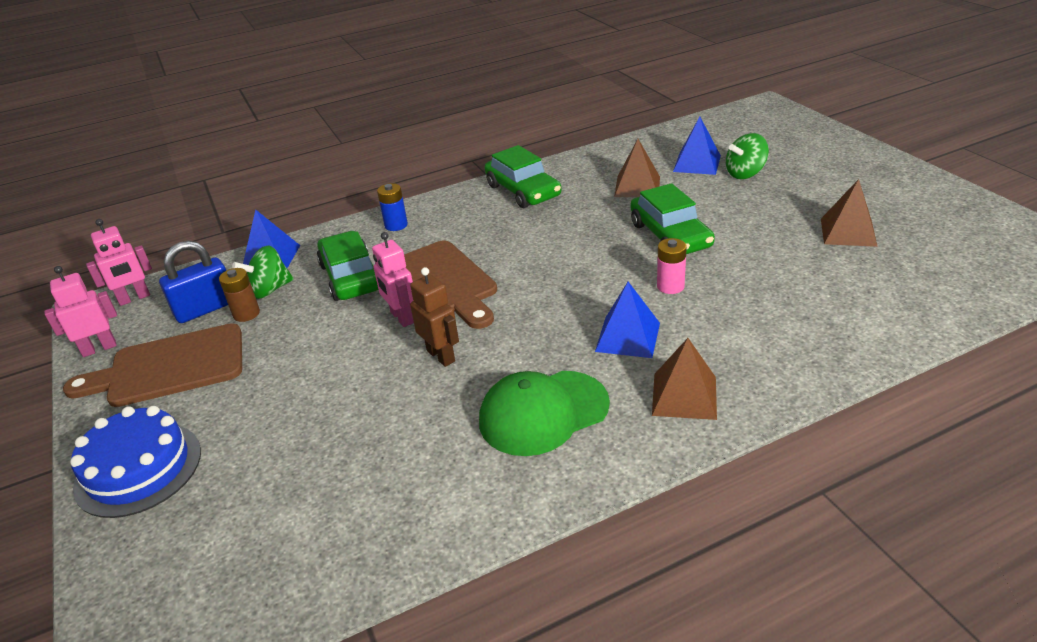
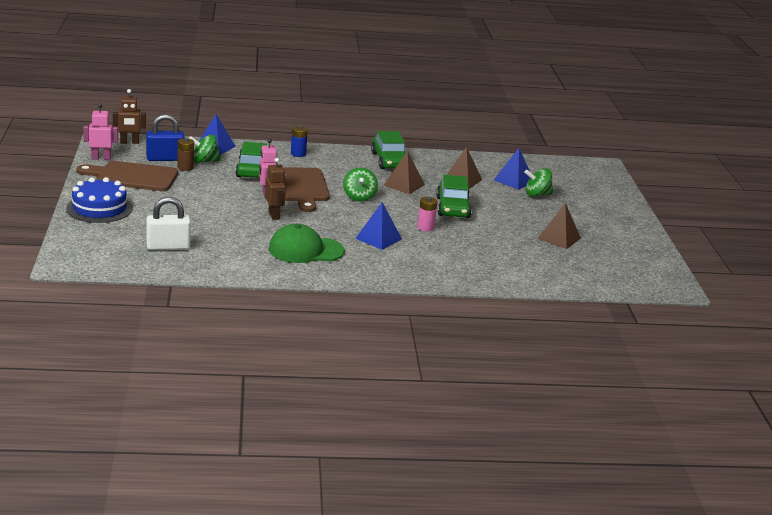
camera: 15 degrees right, 10 degrees down
(134, 298) = (129, 142): pink robot -> brown robot
(309, 515) = (168, 247): none -> white padlock
(535, 268) = (359, 197): none -> green spinning top
(684, 395) = (382, 266): brown pyramid -> brown pyramid (403, 185)

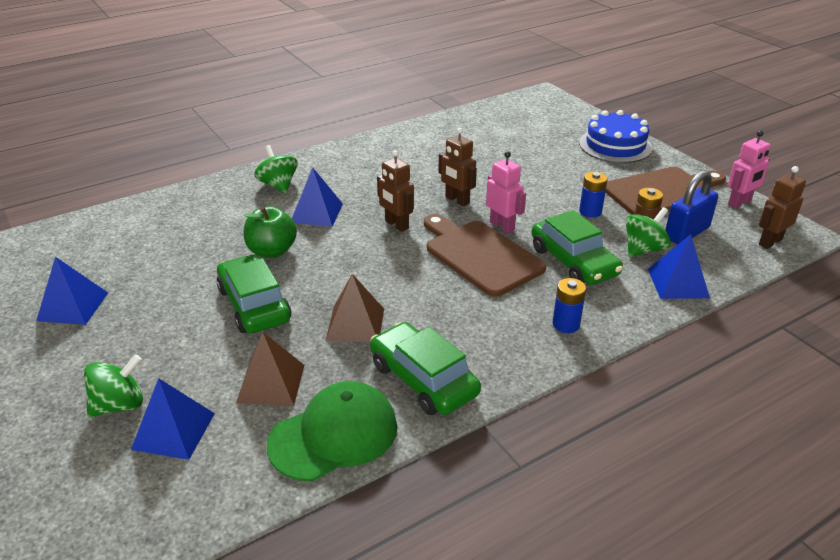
camera: 155 degrees right, 10 degrees up
(168, 247) = (498, 132): white padlock -> none
(199, 183) = (590, 212): none -> blue battery
(305, 250) = (378, 171): green cap -> green cap (334, 435)
(332, 215) = (396, 225): none -> brown robot
(359, 197) = (394, 269): green spinning top -> green spinning top (278, 185)
(425, 227) = (272, 251): pink battery -> green apple
(559, 238) = (73, 306): brown pyramid -> blue pyramid

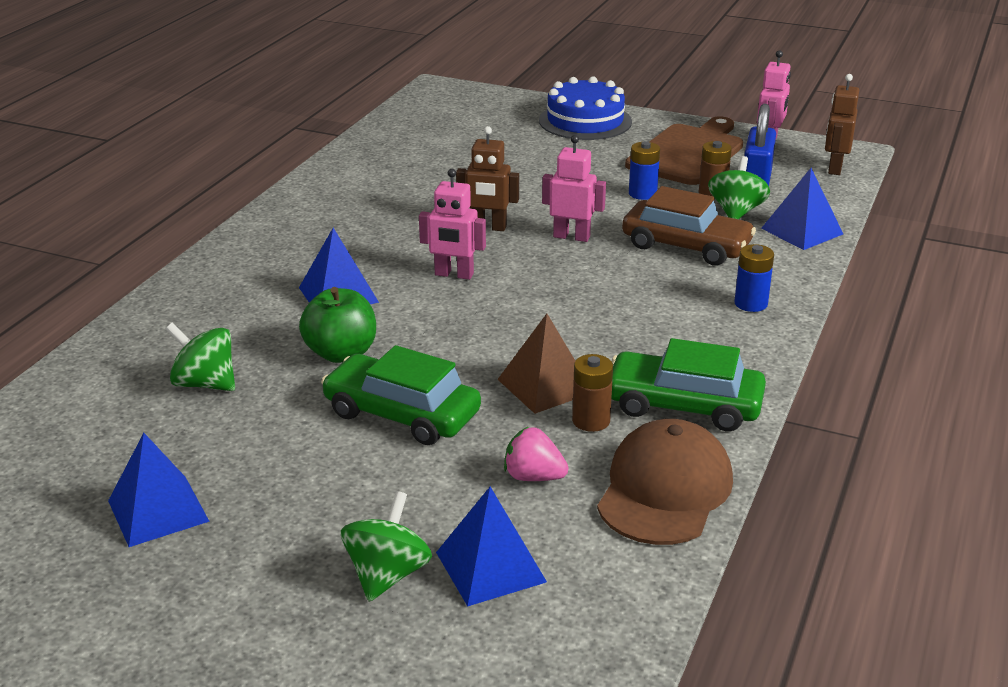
camera: 35 degrees left, 5 degrees down
(271, 383) = (533, 477): brown pyramid -> pink strawberry
(278, 185) = (241, 281): green spinning top -> green spinning top (205, 383)
(334, 435) = (664, 490): green cap -> brown cap
(351, 362) = (591, 421): none -> brown battery
(396, 225) = (454, 275): brown robot -> pink robot
(480, 255) = (587, 273): brown cutting board -> none
(573, 261) = (686, 246): green car -> brown car

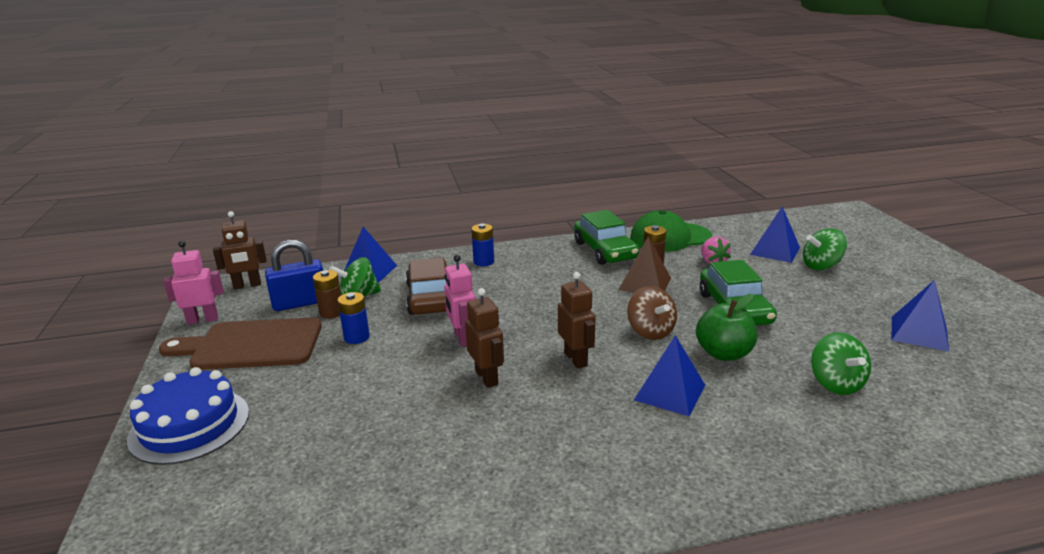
camera: 125 degrees left, 5 degrees down
(440, 334) = (650, 331): none -> brown spinning top
(454, 275) = (576, 359): pink robot -> brown robot
(664, 490) = (670, 237): brown cap -> green cap

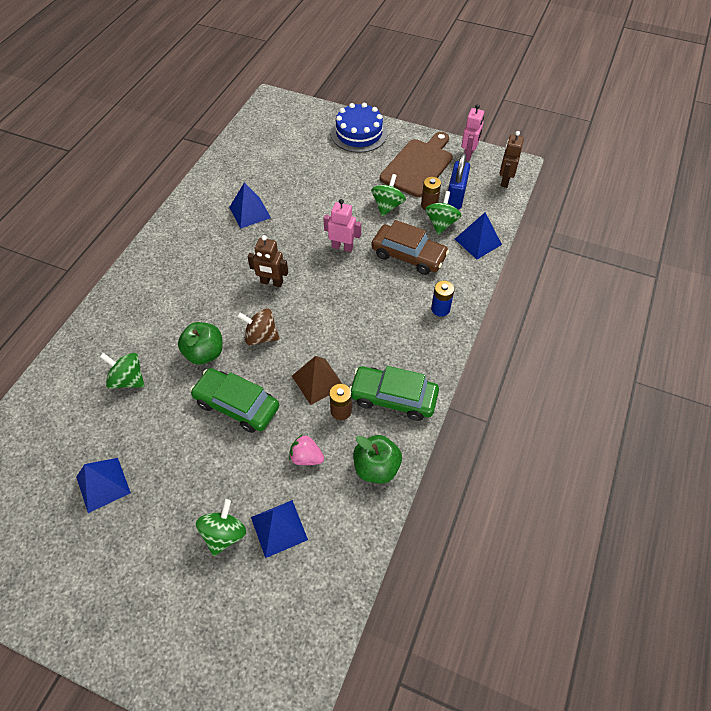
camera: 125 degrees right, 30 degrees up
(356, 337) = (387, 206): blue battery -> green spinning top
(487, 377) = (294, 238): brown robot -> none
(669, 392) = (204, 301): blue pyramid -> blue pyramid (250, 212)
(670, 237) = (376, 467): green cap -> green apple

